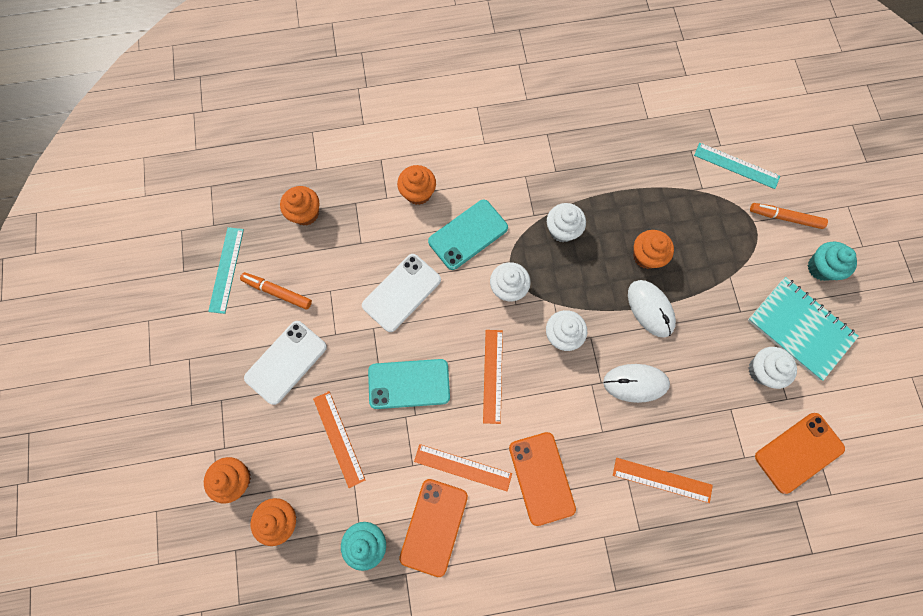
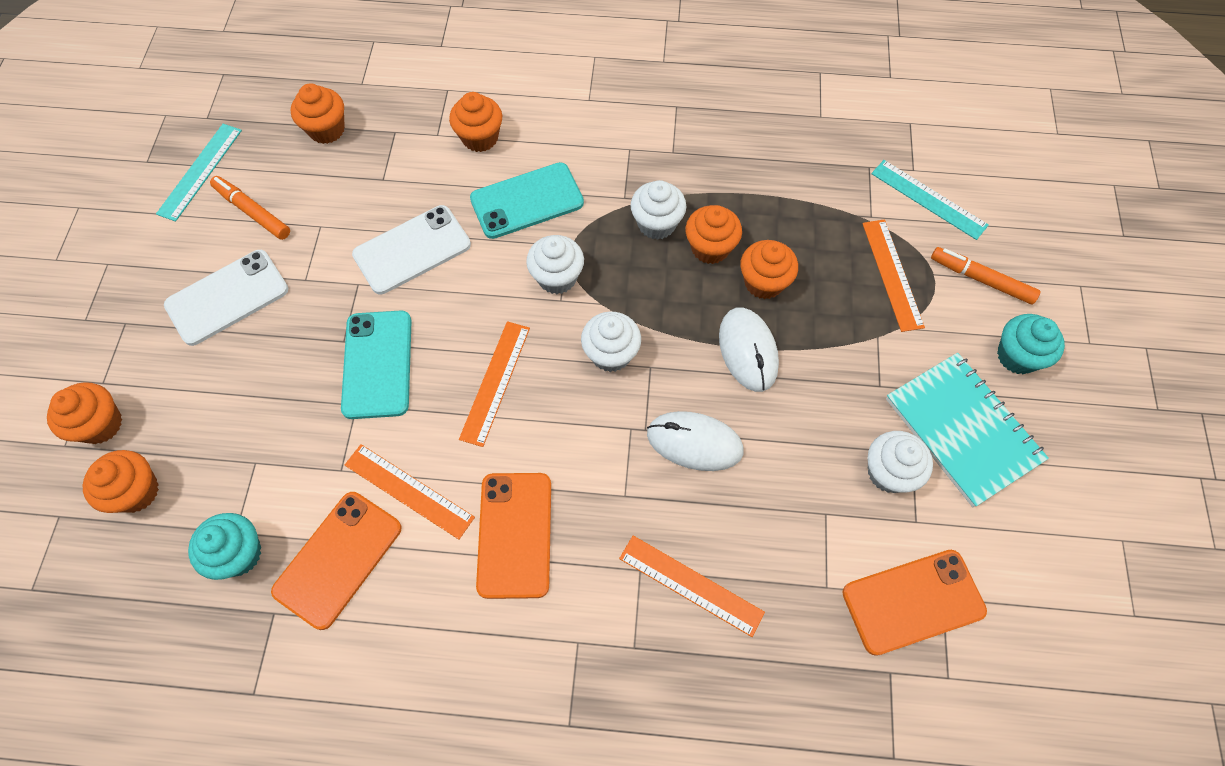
camera: 15 degrees right, 10 degrees down
(339, 438) = (256, 409): orange ruler -> orange ruler (892, 274)
(409, 384) = (377, 364): turquoise phone -> turquoise phone turned 75 degrees clockwise
(603, 239) = (710, 248): none -> orange cupcake

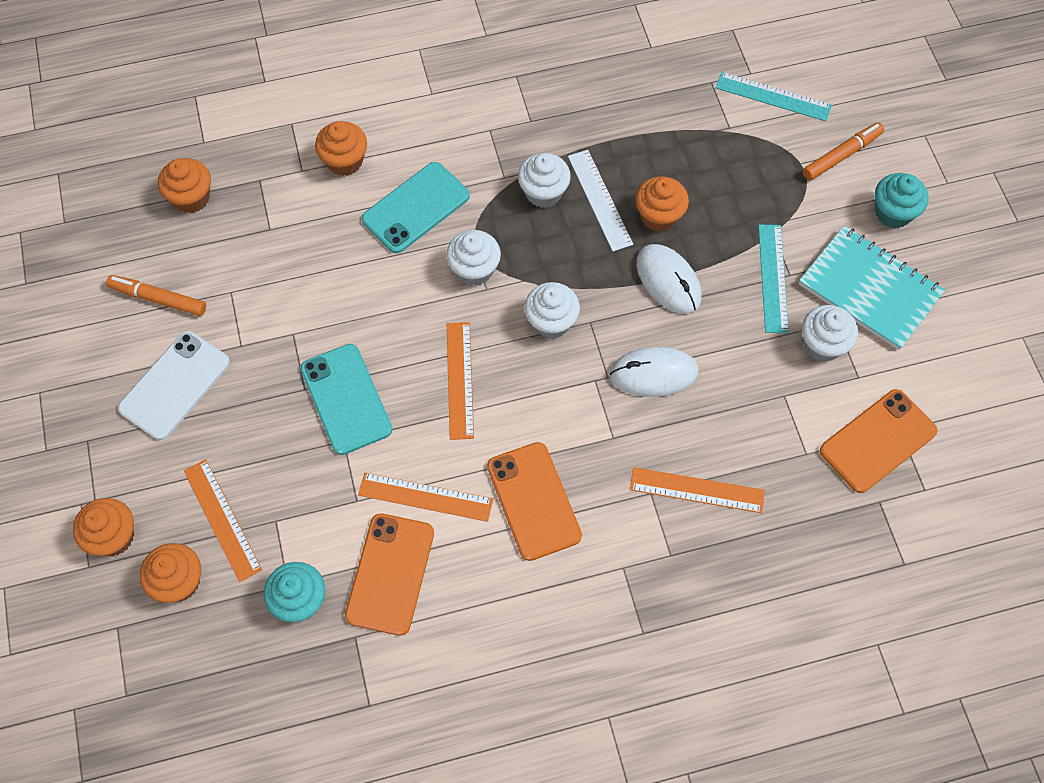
camera: 20 degrees left, 0 degrees up
(200, 171) = (86, 276): turquoise ruler -> turquoise ruler (773, 278)
(412, 250) = (329, 286): white phone -> none
(710, 248) = (600, 200): orange cupcake -> white ruler
(892, 274) = (766, 174): orange ruler -> orange ruler (222, 519)
(981, 279) = (841, 155): orange marker -> orange marker turned 135 degrees clockwise

